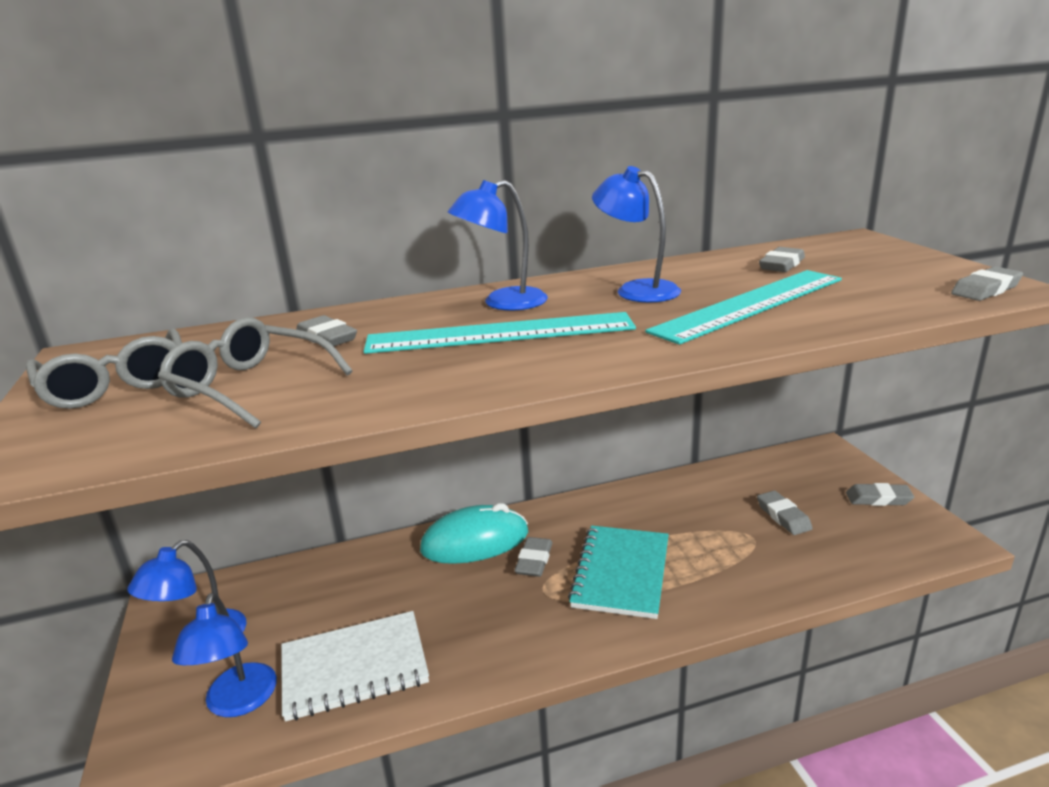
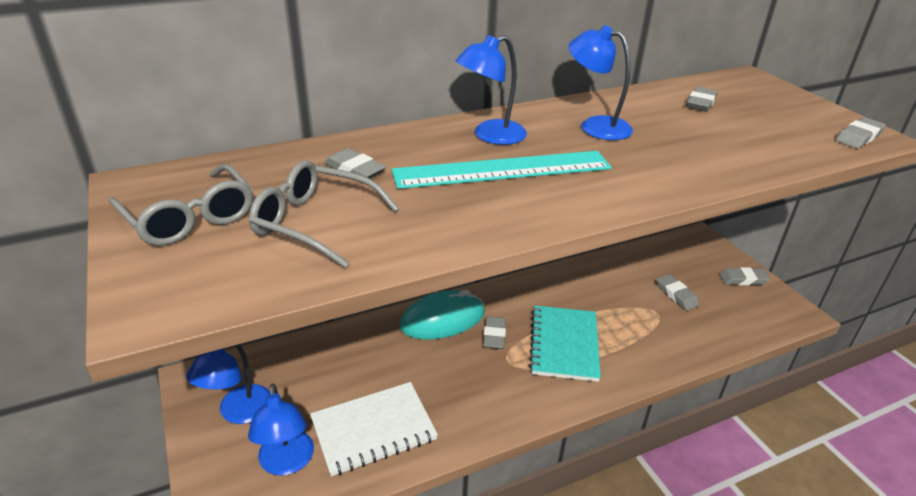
camera: 10 degrees left, 10 degrees up
(750, 304) = (690, 146): turquoise ruler -> none

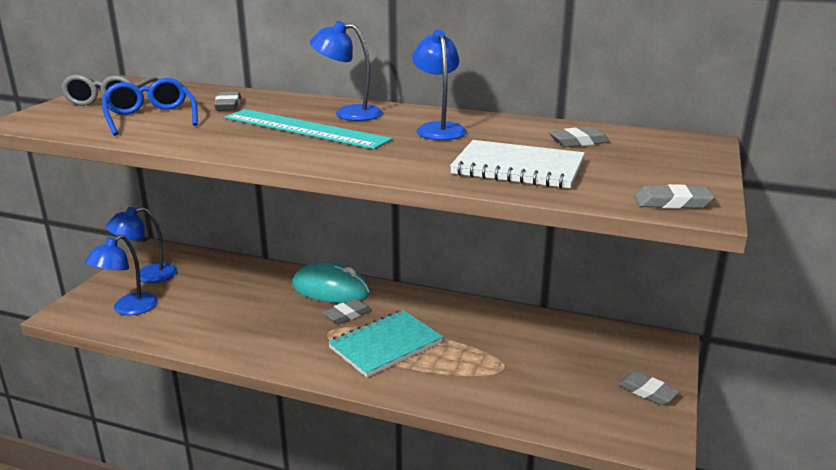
camera: 45 degrees right, 10 degrees down
(315, 223) = (150, 118): grey glasses -> blue glasses
(373, 430) = (190, 320): white notebook -> white notebook (518, 168)
(676, 295) = (548, 367): grey eraser -> none

